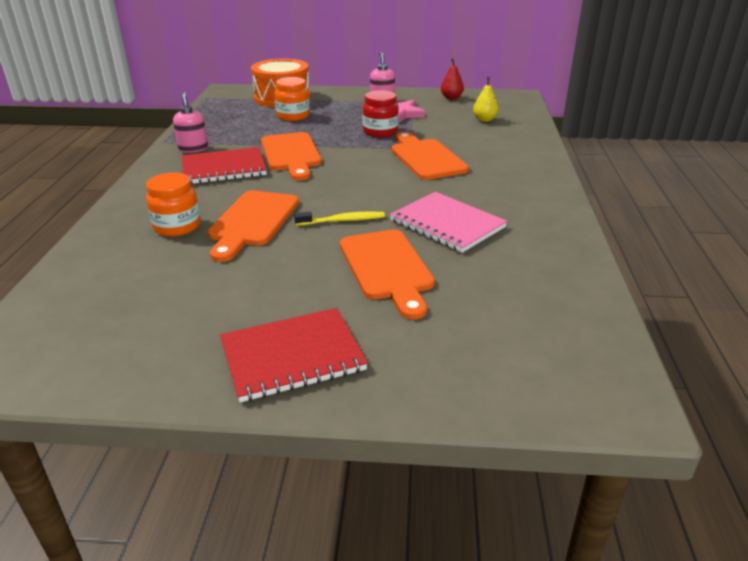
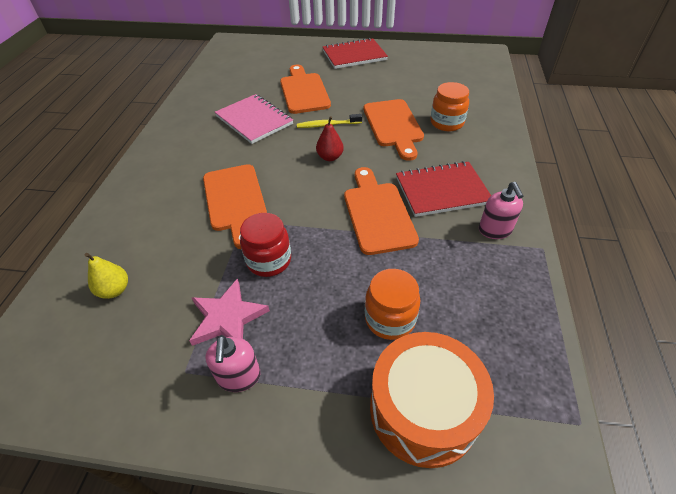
camera: 175 degrees left, 15 degrees up
(252, 221) = (393, 126): orange cutting board -> orange cutting board turned 150 degrees clockwise
(451, 98) = (110, 387): red pear -> red pear (330, 157)

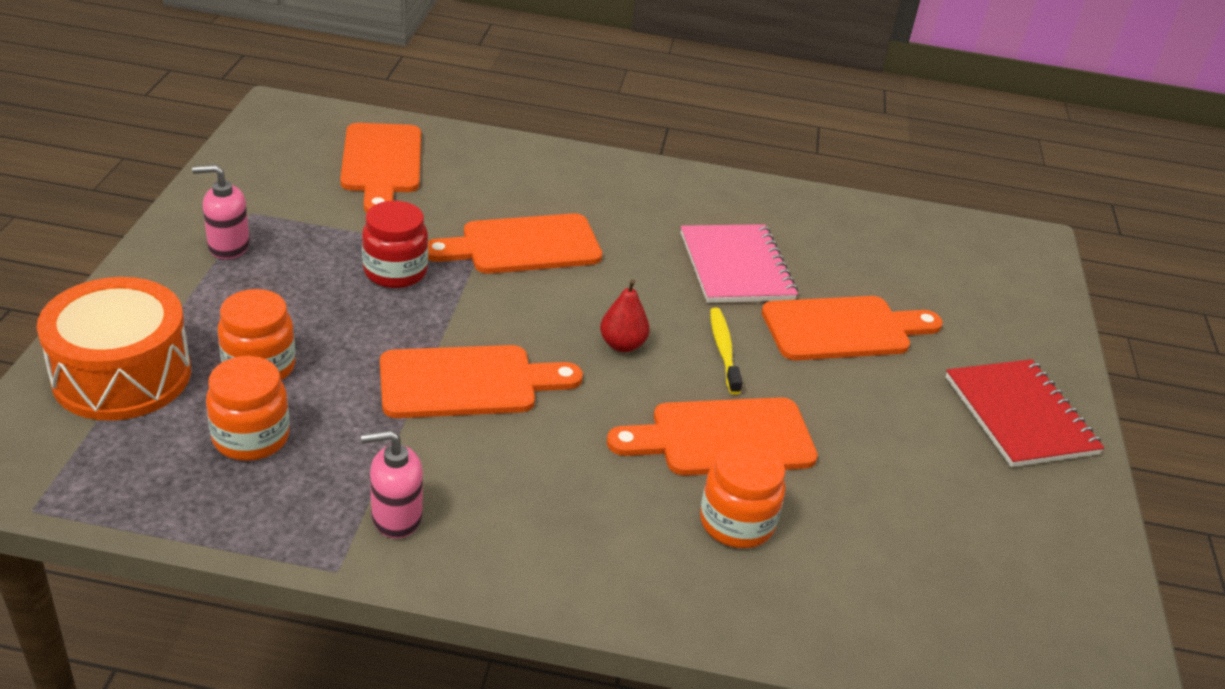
camera: 85 degrees right, 10 degrees down
(114, 290) = (381, 163): yellow pear -> orange cutting board
(227, 318) = (312, 239): pink star -> none
(254, 120) = (736, 267): pink notebook -> pink notebook turned 60 degrees counterclockwise
(442, 190) = (512, 470): red notebook -> none
(460, 308) = (251, 437): none -> orange jar

